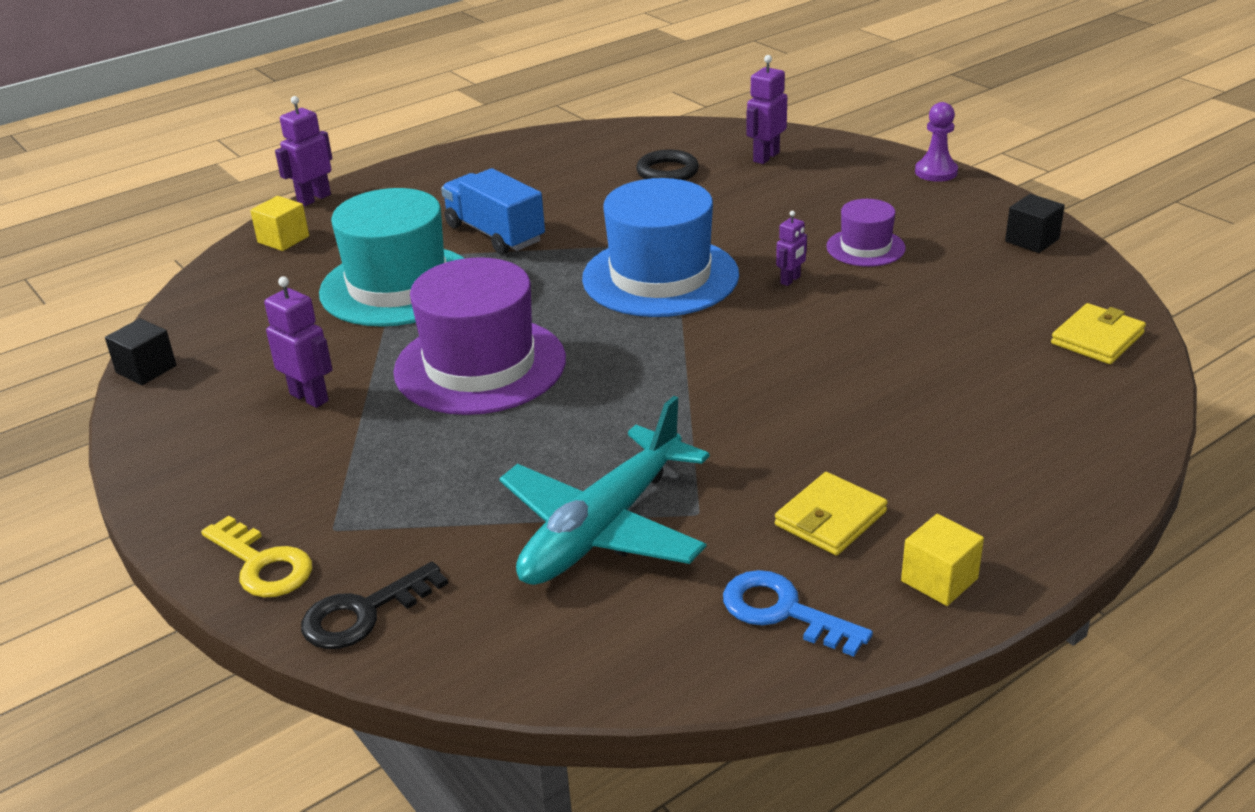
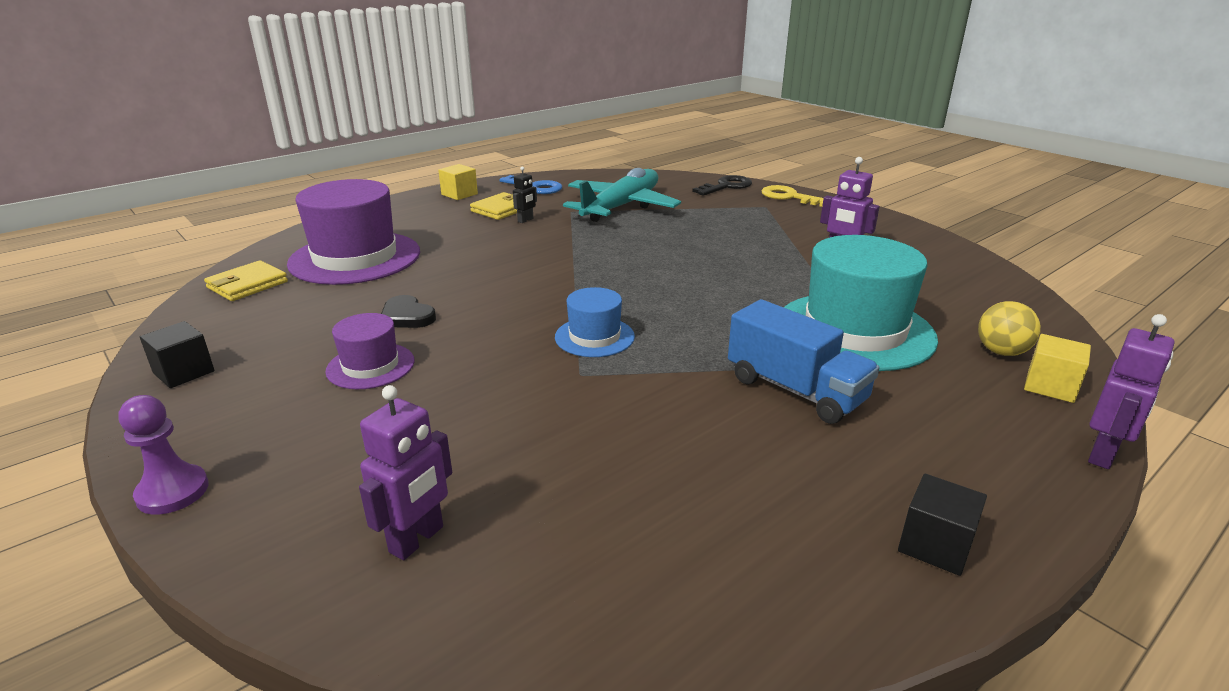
camera: 175 degrees right, 5 degrees down
(146, 369) = (992, 270): black cube -> black cube (935, 545)
(283, 266) = (1001, 352): none -> yellow ball
(480, 365) = (731, 271): purple hat -> purple hat (355, 258)
(660, 277) = (594, 337): blue hat -> blue hat, size x0.51
(667, 172) = (587, 503): black ring -> none
(776, 482) = (525, 220): none -> black robot
(790, 280) = (467, 332): purple robot -> none
(865, 297) = (406, 316): none -> black heart

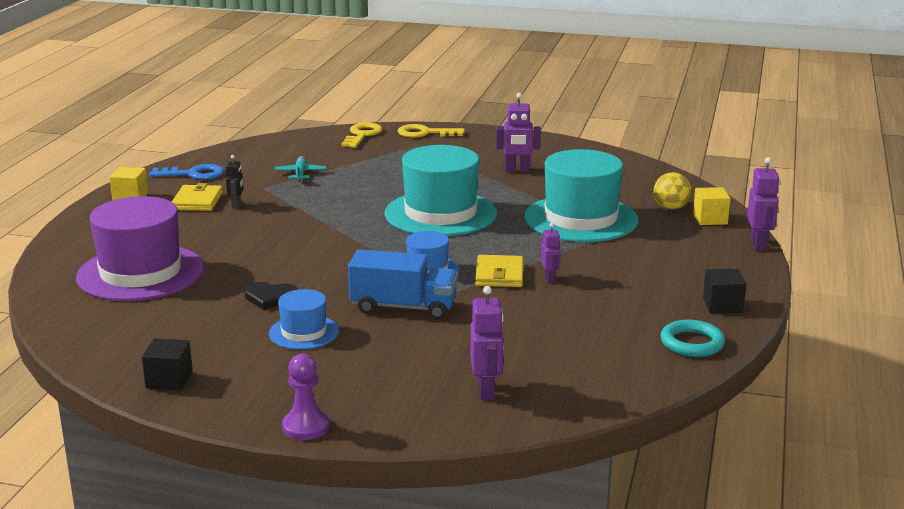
camera: 35 degrees left, 5 degrees down
(247, 285) = (86, 318): yellow wallet -> yellow wallet (499, 275)
(370, 366) = (304, 332): purple hat -> blue hat
(621, 207) = (300, 174): turquoise plane -> turquoise plane, size x0.43
(696, 278) = (440, 214): none -> turquoise hat
(718, 398) = (550, 279): none -> purple robot
(726, 186) = (362, 135): black key -> yellow key
(795, 390) = (586, 261): blue truck -> blue truck (403, 307)
(806, 600) = (692, 343): none -> turquoise ring

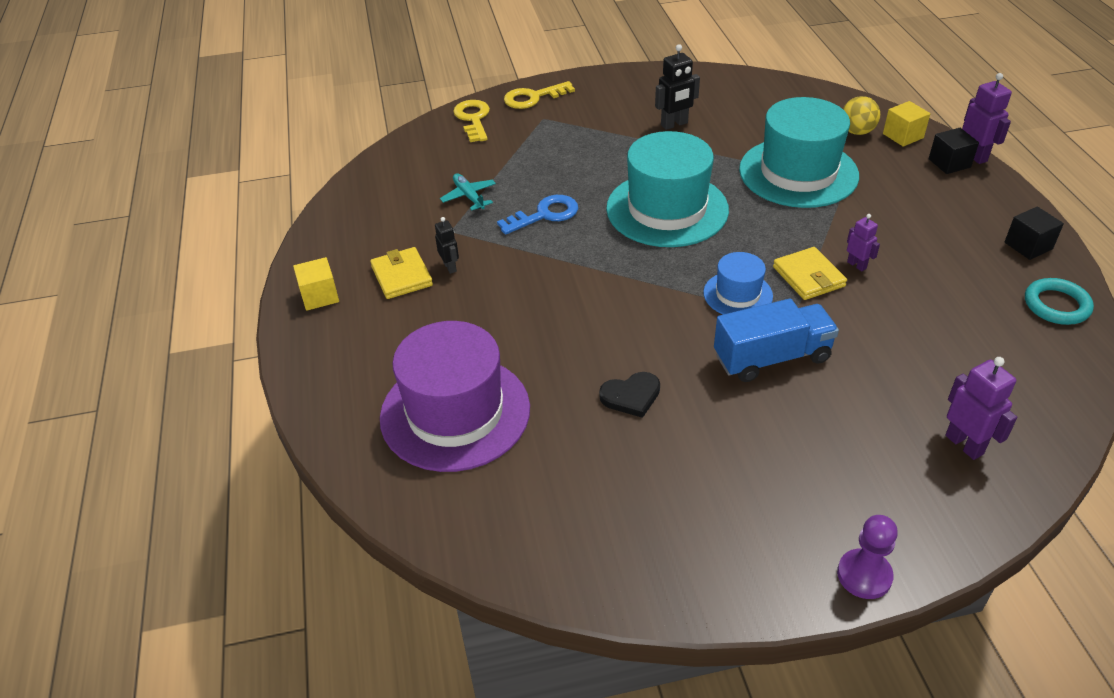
camera: 25 degrees left, 20 degrees up
(169, 380) = (660, 569): black cube -> black cube (949, 163)
(193, 174) = (353, 235): blue key -> blue key (545, 215)
(304, 332) = (717, 434): blue hat -> none
(517, 170) = (674, 124): purple robot -> black robot

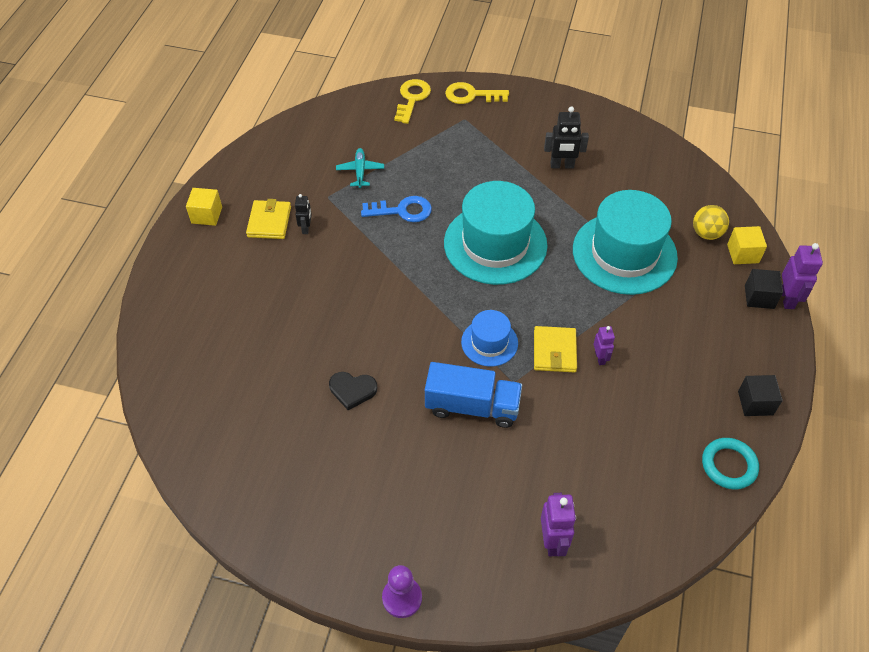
camera: 25 degrees right, 10 degrees up
(455, 412) = (232, 348): purple hat -> none

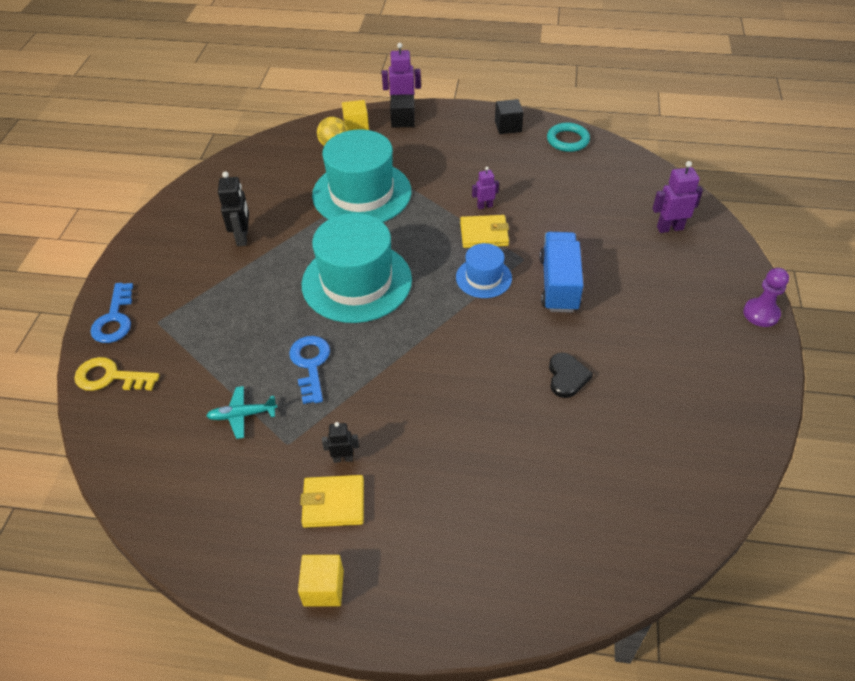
camera: 95 degrees left, 5 degrees down
(471, 95) = (114, 319): yellow key -> blue key

